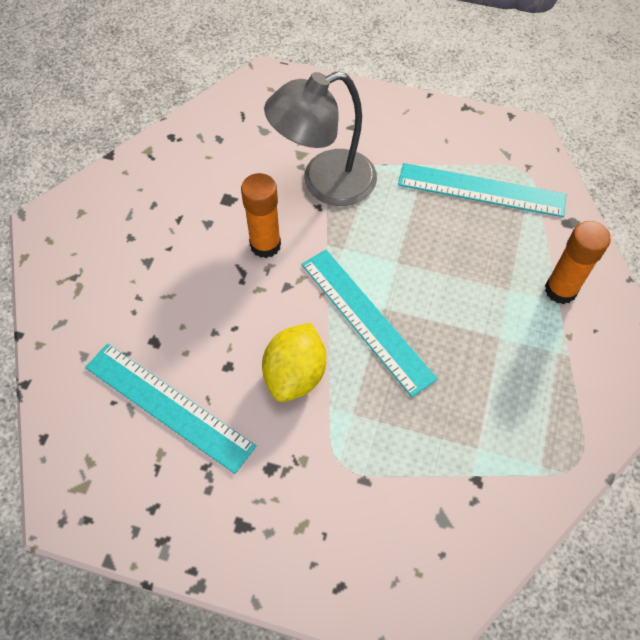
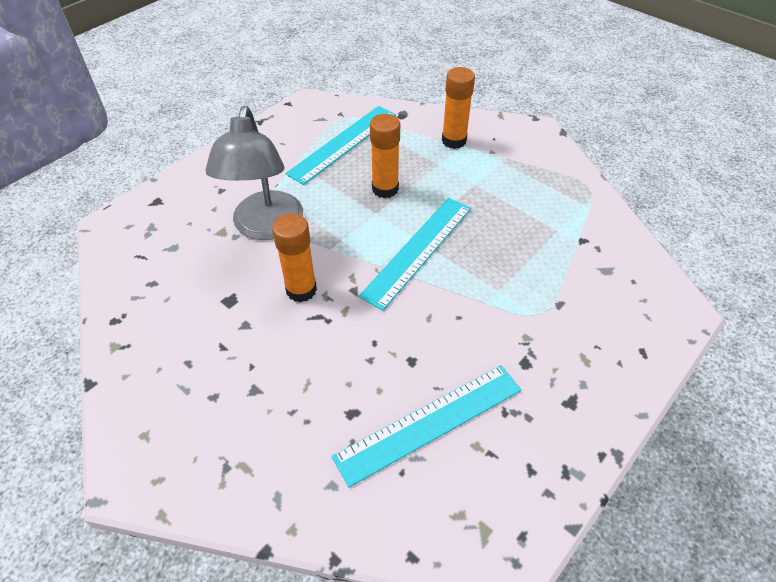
camera: 65 degrees left, 10 degrees down
(295, 374) = (445, 314): yellow lemon -> none
(366, 320) = (418, 250): turquoise ruler -> turquoise ruler turned 45 degrees counterclockwise
(436, 255) = (385, 189): none -> orange glue stick

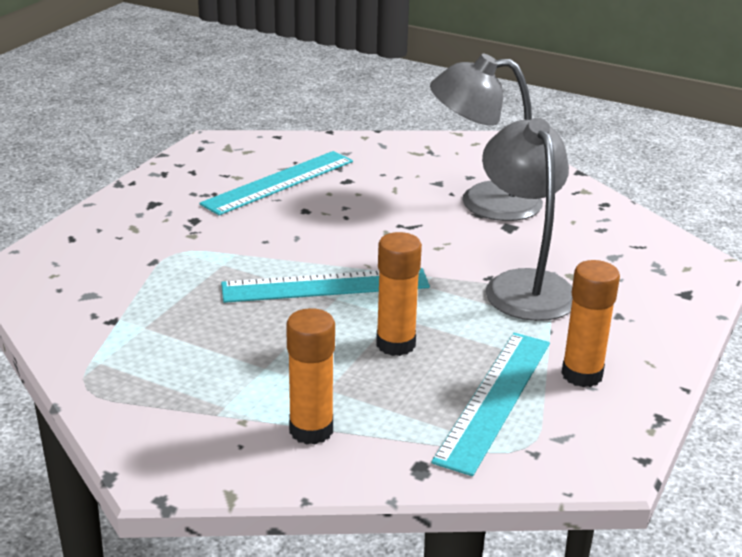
camera: 165 degrees right, 20 degrees down
(229, 343) = (483, 202): none -> grey lamp
(301, 290) = (441, 241): orange glue stick -> orange glue stick (582, 375)
(418, 250) = (325, 285): turquoise ruler -> turquoise ruler turned 60 degrees clockwise

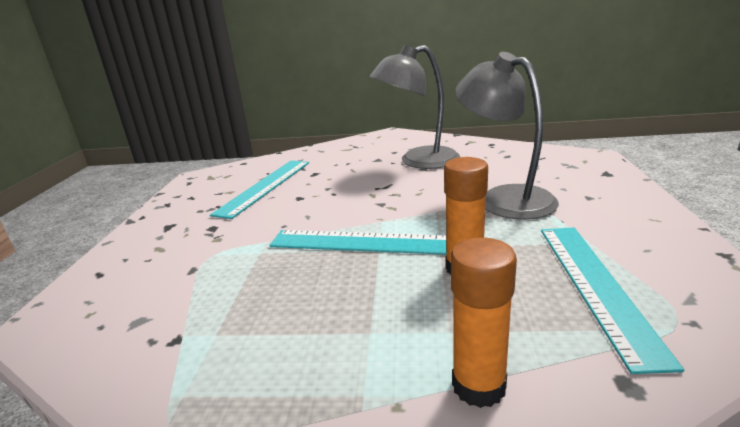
camera: 20 degrees left, 5 degrees down
(325, 285) = (361, 242): turquoise ruler -> turquoise ruler turned 45 degrees clockwise
(582, 375) = (627, 243): orange glue stick -> none

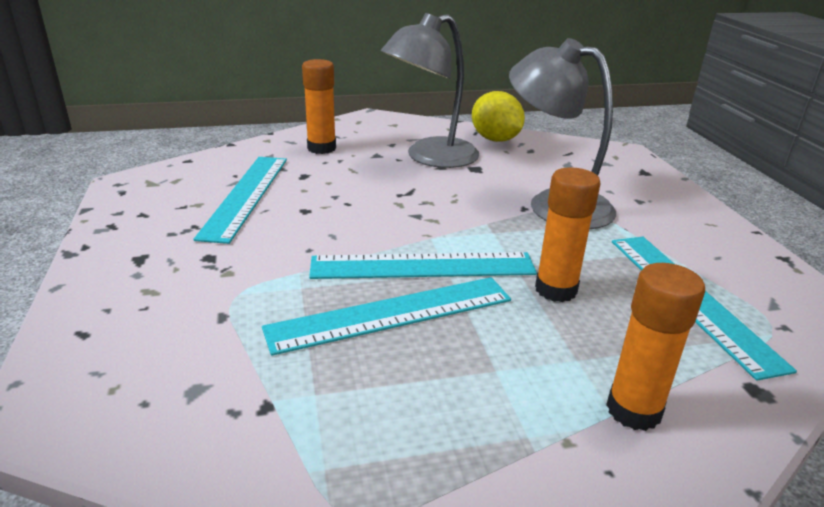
camera: 20 degrees left, 5 degrees up
(313, 278) = (391, 314): none -> turquoise ruler
(339, 155) = (321, 148): none -> orange glue stick
(480, 148) = (495, 139): none -> yellow lemon

